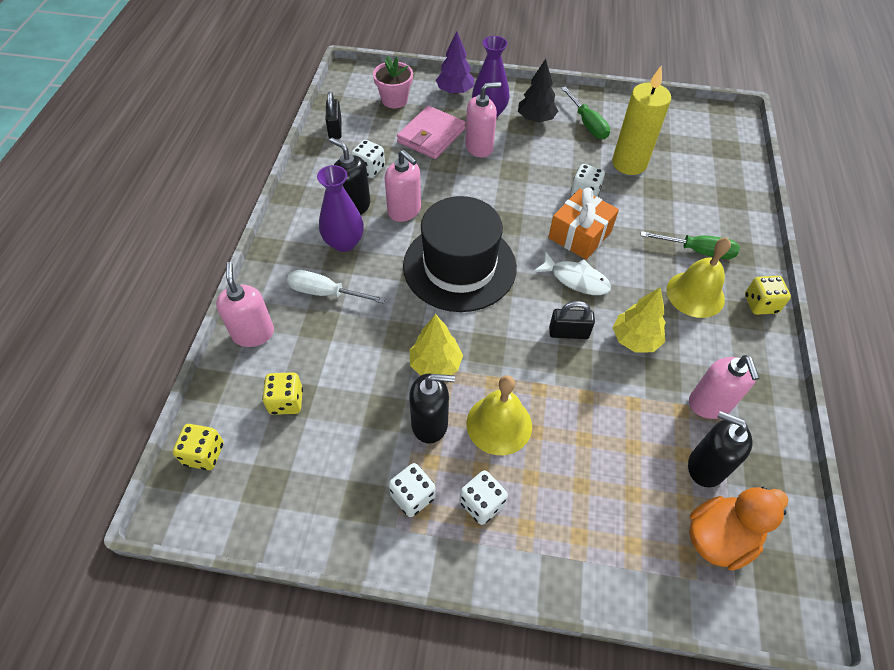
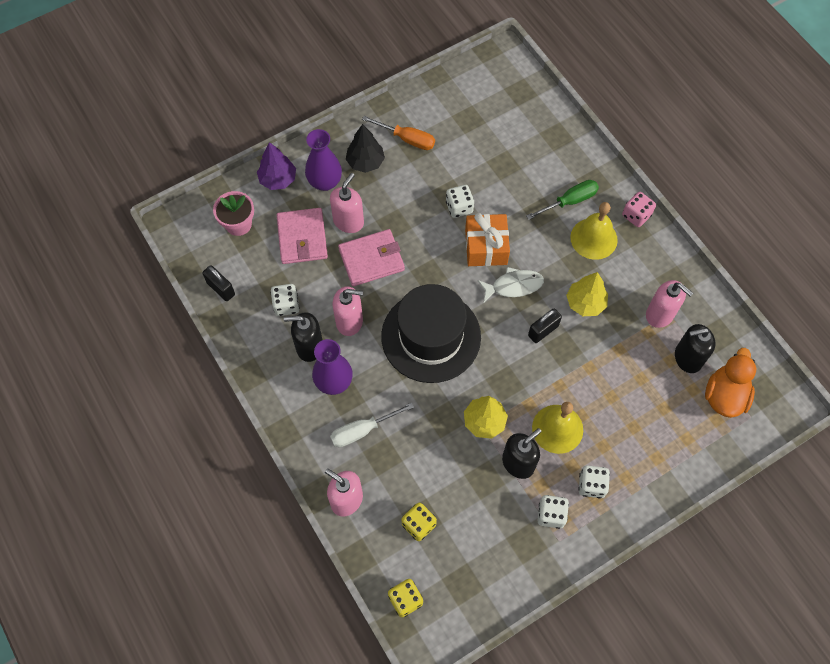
camera: 40 degrees left, 10 degrees up
(469, 182) = (371, 259): none -> pink wallet
(587, 124) = (407, 139): green screwdriver -> orange screwdriver
(629, 163) = (467, 156): yellow candle -> none
(760, 304) = (636, 215): yellow dice -> pink dice

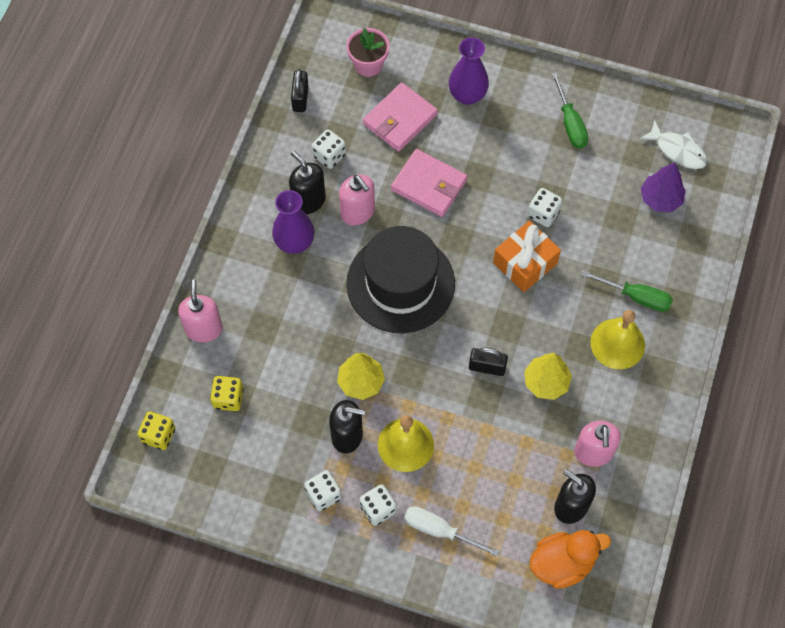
camera: 50 degrees right, 0 degrees up
(278, 179) = (436, 59): purple tree -> purple tree (660, 199)
(348, 221) = (447, 141): pink soap dispenser -> none
(362, 430) = (271, 295): white screwdriver -> white screwdriver (439, 530)
(365, 162) = (516, 110): black tree -> none
(407, 139) = (570, 123): orange screwdriver -> green screwdriver
(513, 286) = (508, 312): white fish -> white fish (677, 150)
(636, 215) = (676, 362): pink dice -> none

